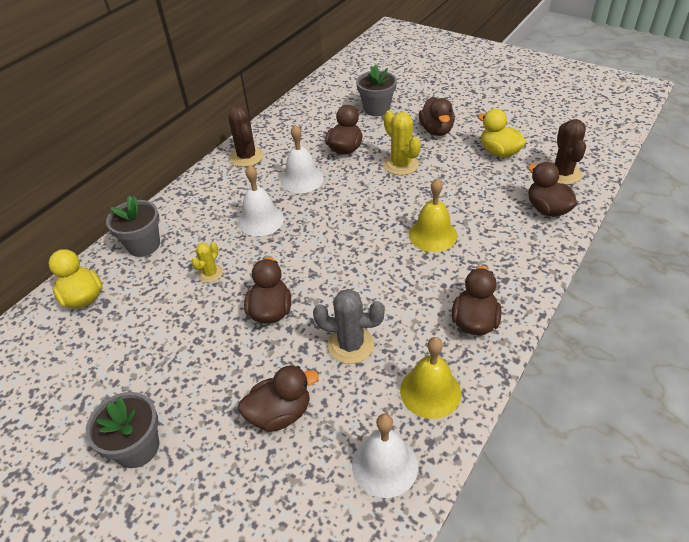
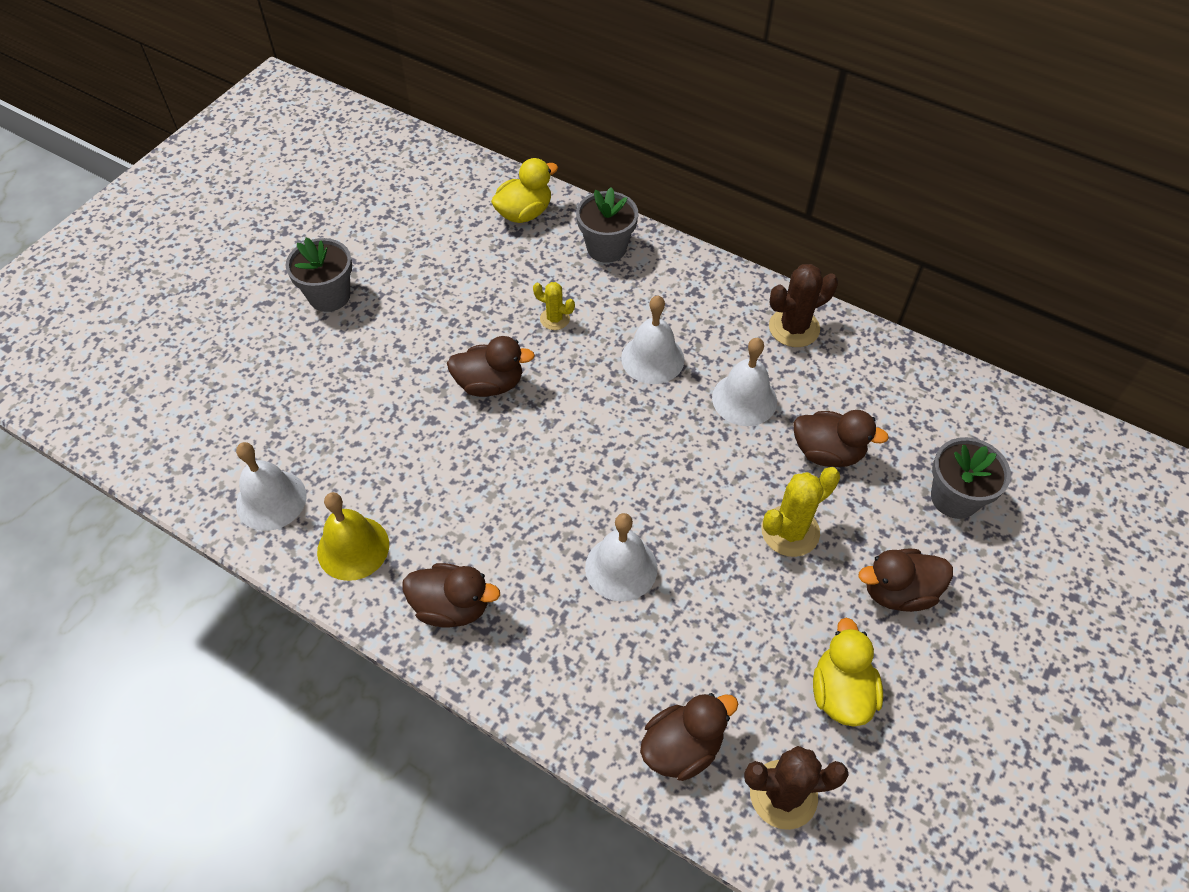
camera: 85 degrees right, 10 degrees up
(280, 413) = (347, 405): brown duck -> none
(350, 345) = (430, 467): grey cactus -> none
(432, 235) = (621, 568): yellow bell -> white bell
(499, 152) = (841, 692): yellow duck -> yellow duck turned 45 degrees counterclockwise

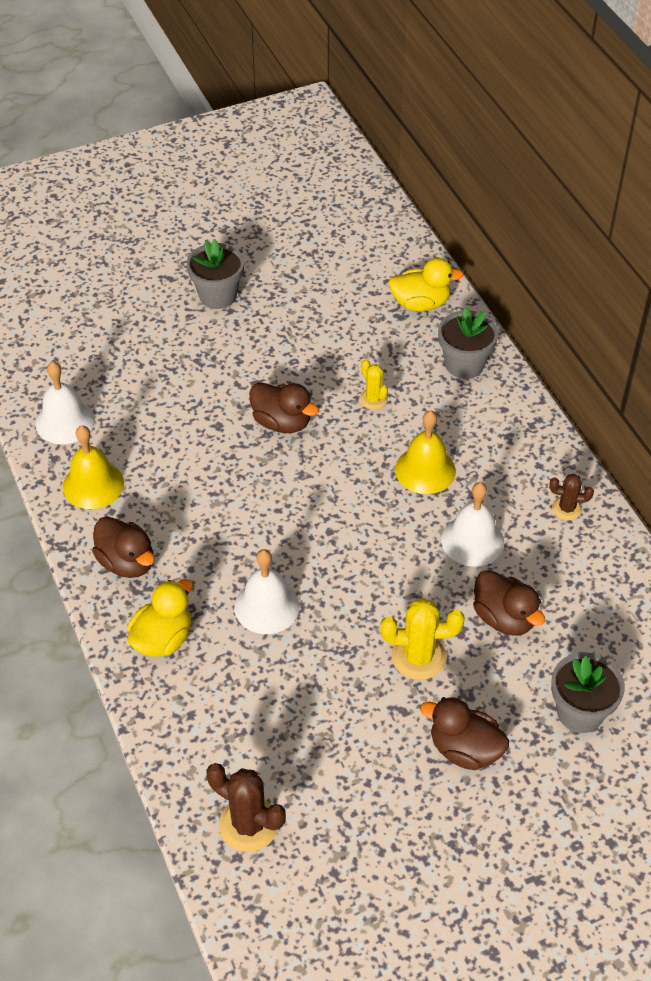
camera: 35 degrees right, 5 degrees down
(652, 358) = (425, 470): white bell -> yellow bell
(682, 747) = (205, 749): brown duck -> none
(794, 328) = (567, 508): brown cactus -> brown cactus, size x0.59
(841, 692) = (353, 788): yellow duck -> yellow duck (163, 638)

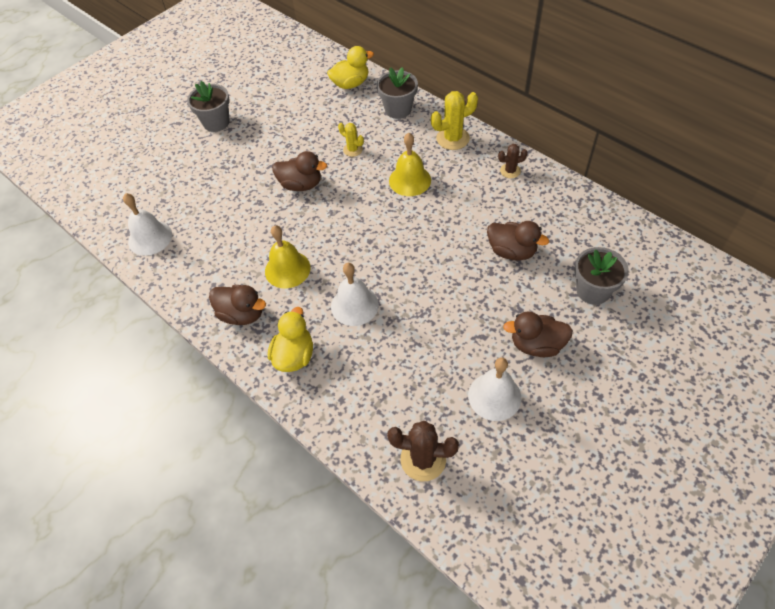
camera: 20 degrees left, 5 degrees up
(93, 484) = (191, 272): yellow bell -> yellow bell (287, 269)
(418, 656) = (472, 297): yellow cactus -> yellow cactus (452, 138)
(472, 540) = (464, 212): white bell -> white bell (494, 396)

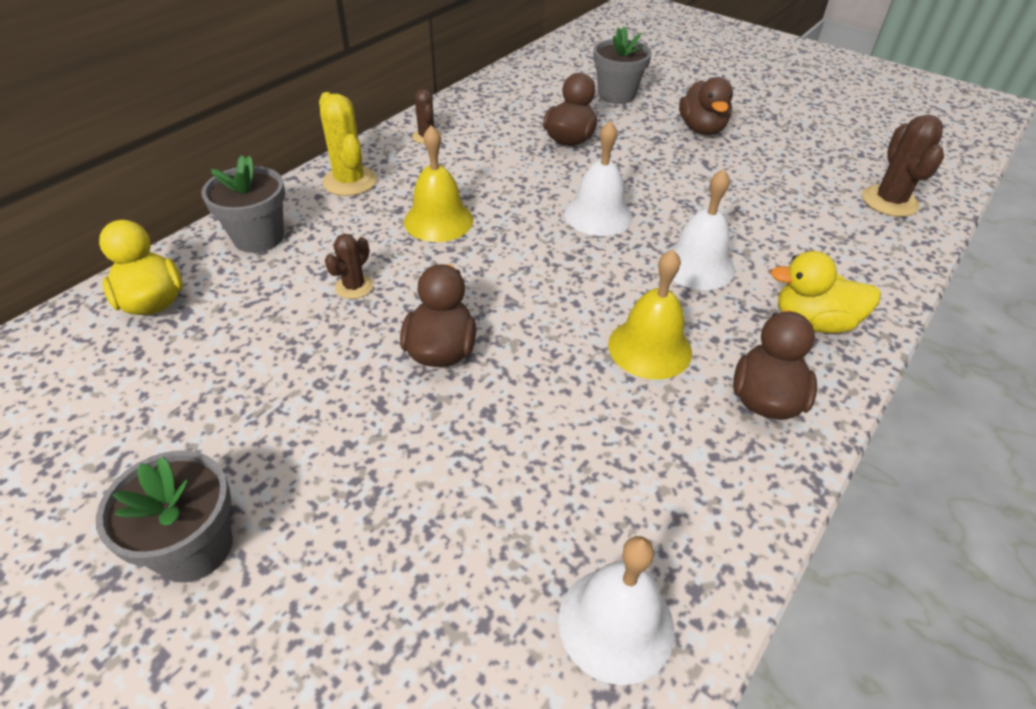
camera: 100 degrees left, 10 degrees down
(353, 150) = (354, 287): yellow cactus -> brown cactus
(494, 396) = (781, 155): white bell -> white bell (598, 215)

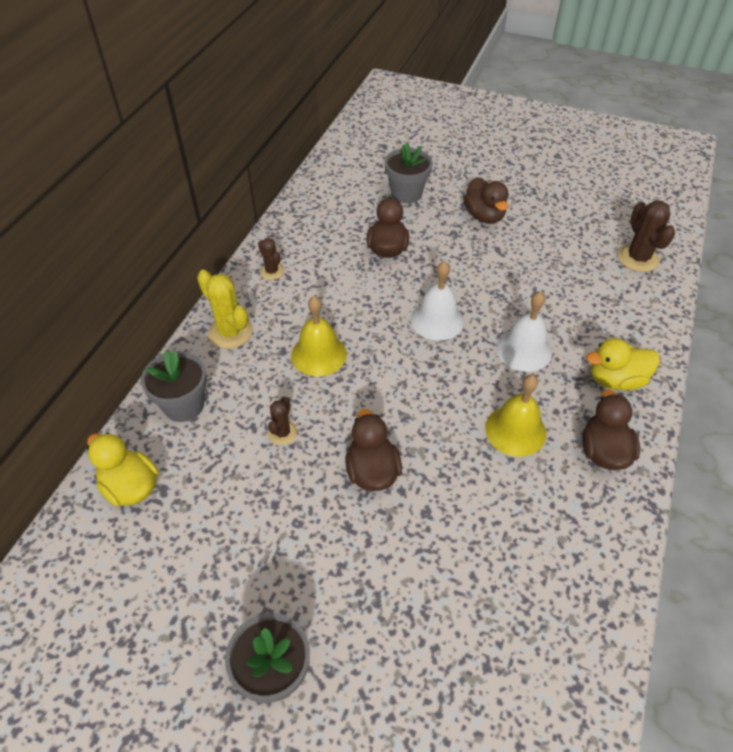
camera: 15 degrees left, 5 degrees up
(616, 623) = (565, 640): white bell -> none

